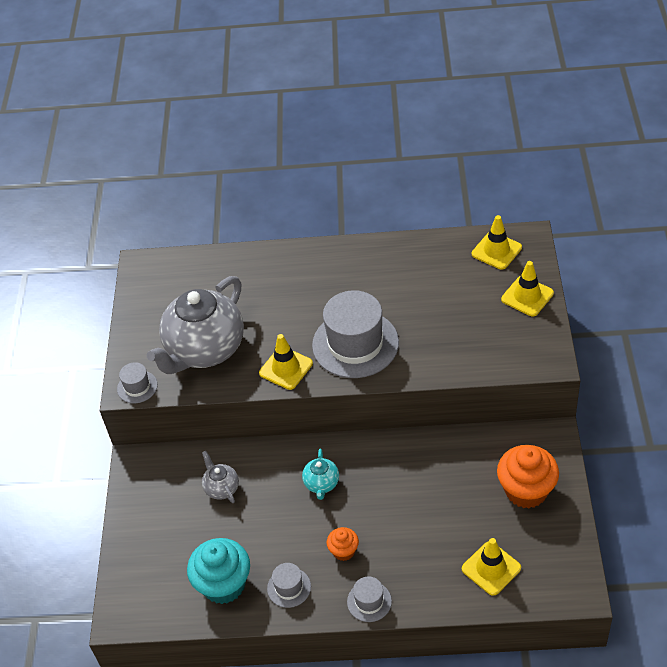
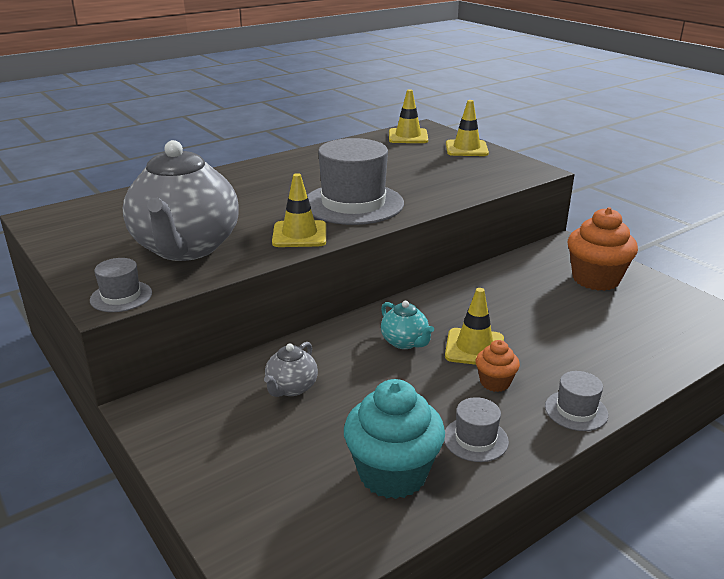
camera: 40 degrees left, 20 degrees down
(221, 488) = (291, 388): grey teapot -> grey teapot turned 90 degrees counterclockwise
(491, 568) = (646, 336): yellow traffic cone -> yellow traffic cone (474, 348)

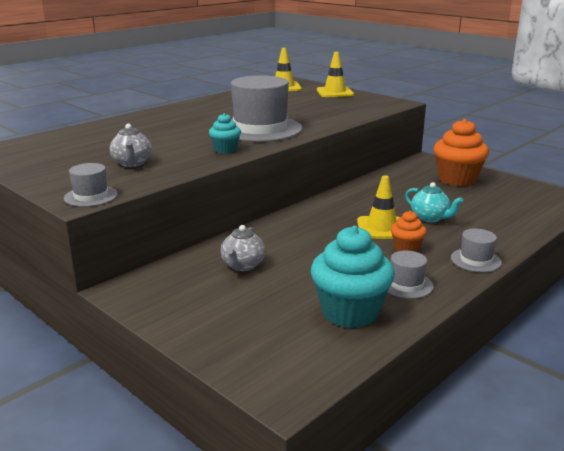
camera: 10 degrees left, 5 degrees down
(186, 248) = (132, 163): grey teapot -> grey teapot, size x0.43
(299, 234) = (225, 150): yellow traffic cone -> turquoise cupcake
(405, 342) = (324, 229): turquoise teapot -> turquoise teapot (430, 218)

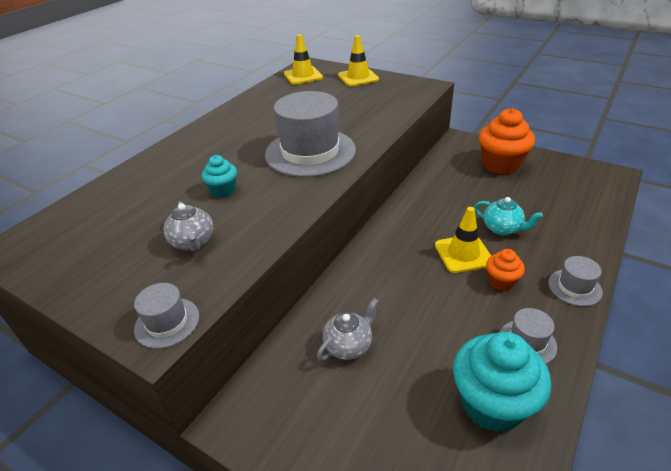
camera: 10 degrees left, 15 degrees up
(225, 150) = (289, 197): turquoise cupcake -> turquoise cupcake (223, 190)
(243, 266) = (349, 345): grey teapot -> grey teapot turned 135 degrees counterclockwise

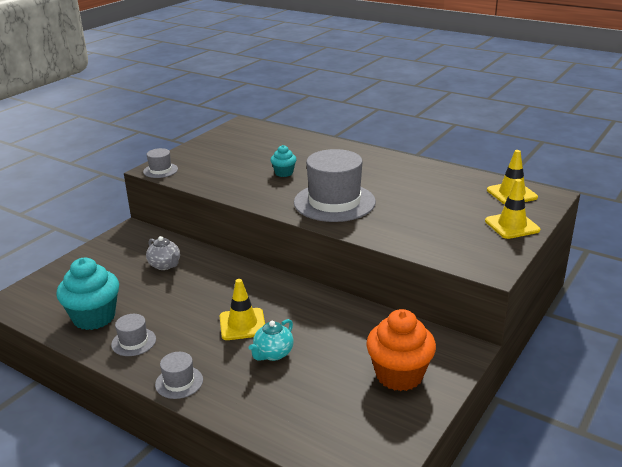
camera: 90 degrees right, 10 degrees down
(193, 242) = (226, 169): grey teapot -> none
(501, 281) = (201, 340): orange cupcake -> none

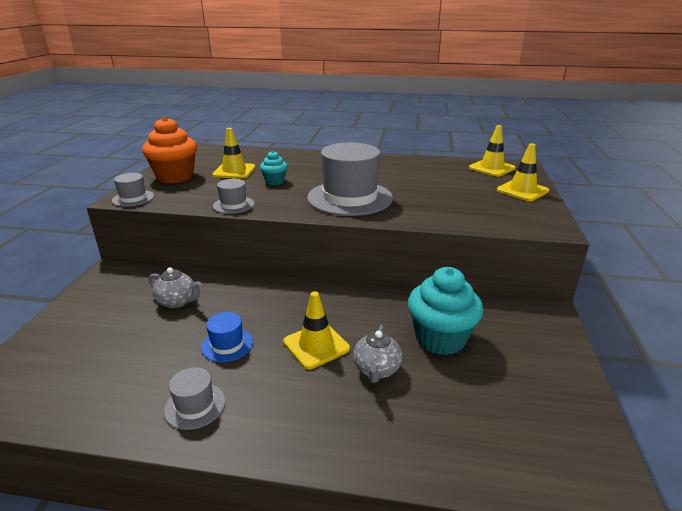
camera: 25 degrees left, 0 degrees up
(94, 317) = (119, 388): turquoise cupcake -> turquoise cupcake (440, 338)
(179, 382) = (292, 442): grey hat -> grey hat (233, 205)
(180, 307) = (227, 344): none -> blue hat
(258, 156) = (234, 171): none -> yellow traffic cone
(273, 354) = (376, 370): turquoise teapot -> grey teapot
(399, 375) = (520, 355): orange cupcake -> orange cupcake (175, 177)

